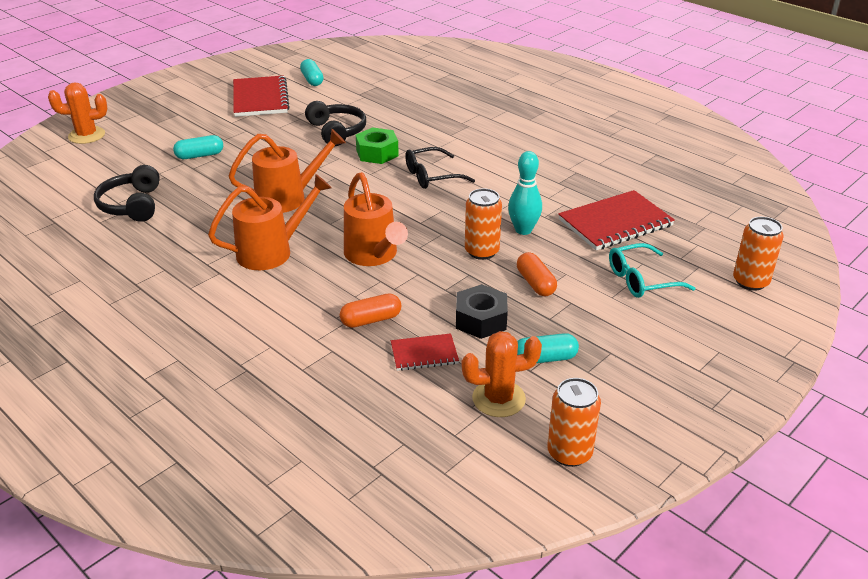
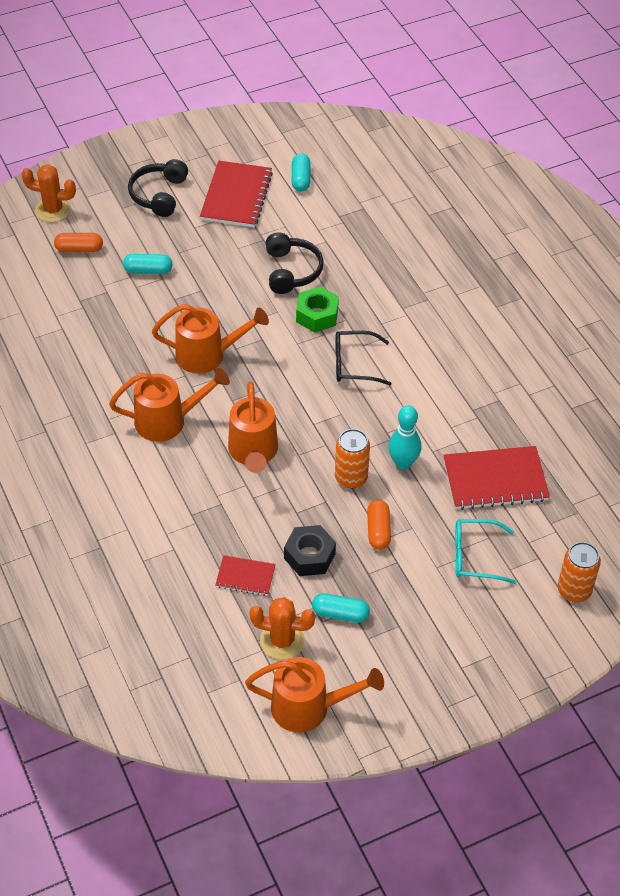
camera: 20 degrees right, 15 degrees up
(132, 205) = (67, 323): black headphones -> black headphones (159, 195)
(371, 320) = (218, 527): orange capsule -> orange capsule (79, 249)
(569, 453) = (309, 708): orange can -> orange watering can

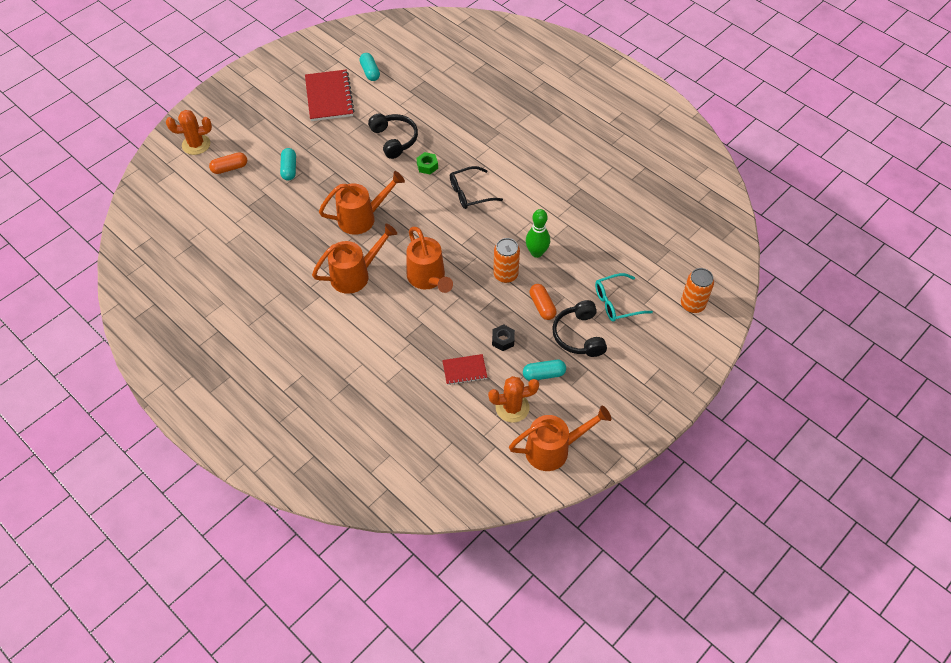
camera: 20 degrees left, 5 degrees up
(148, 270) = (289, 169): turquoise capsule -> turquoise capsule turned 75 degrees counterclockwise
(159, 195) = (271, 111): black headphones -> black headphones (578, 335)
(309, 556) = (503, 340): black nut -> black nut, size x0.65
(317, 315) = (427, 166): green nut -> green nut, size x0.65
(403, 463) = (536, 252): turquoise bowling pin -> green bowling pin
(495, 480) = (604, 245): red notebook -> none

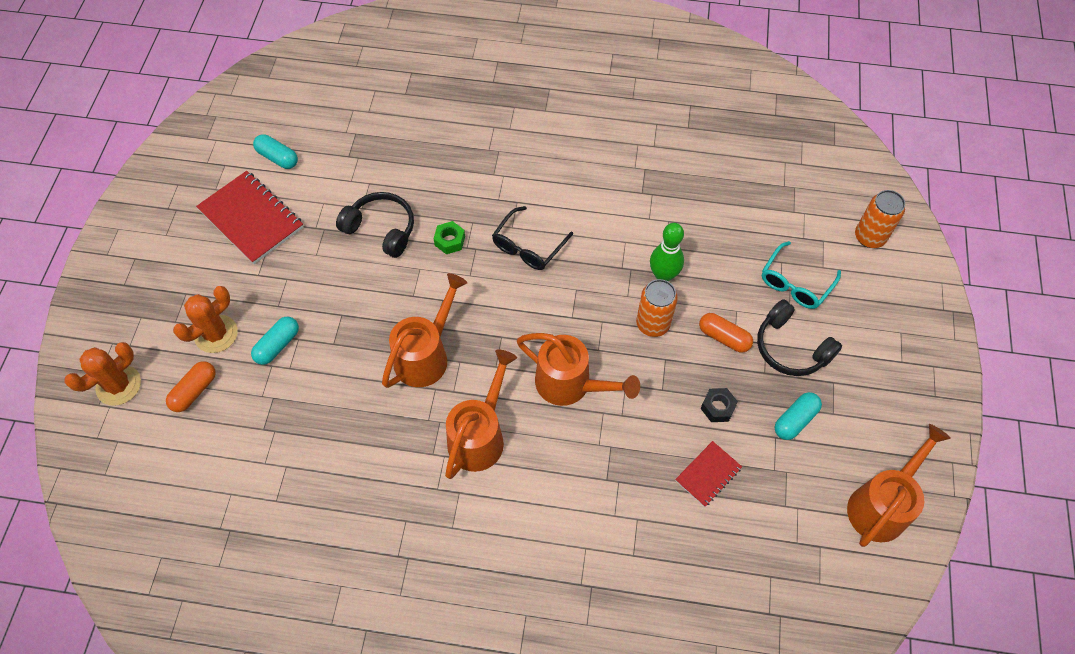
camera: 35 degrees left, 5 degrees up
(289, 169) = (278, 345): turquoise capsule -> turquoise capsule turned 75 degrees clockwise
(512, 407) = (797, 485): orange cactus -> orange cactus (216, 334)

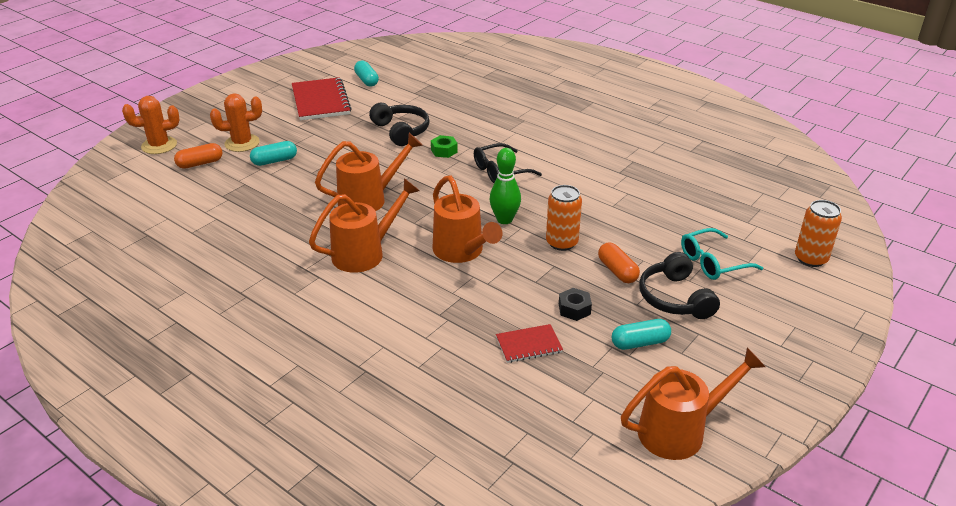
camera: 30 degrees right, 25 degrees down
(663, 275) = (596, 220): green bowling pin -> green bowling pin (504, 220)

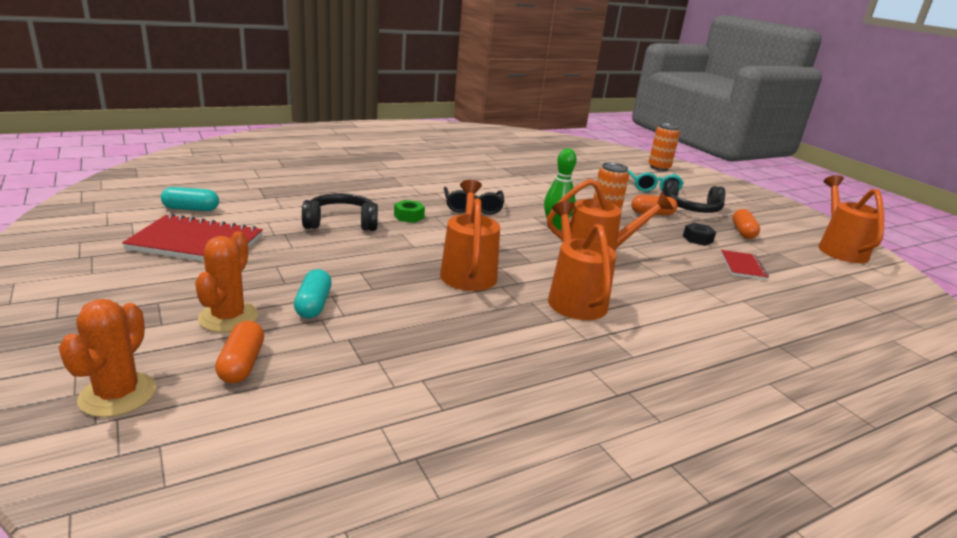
camera: 70 degrees left, 10 degrees down
(640, 343) = (743, 232): turquoise capsule -> orange capsule

